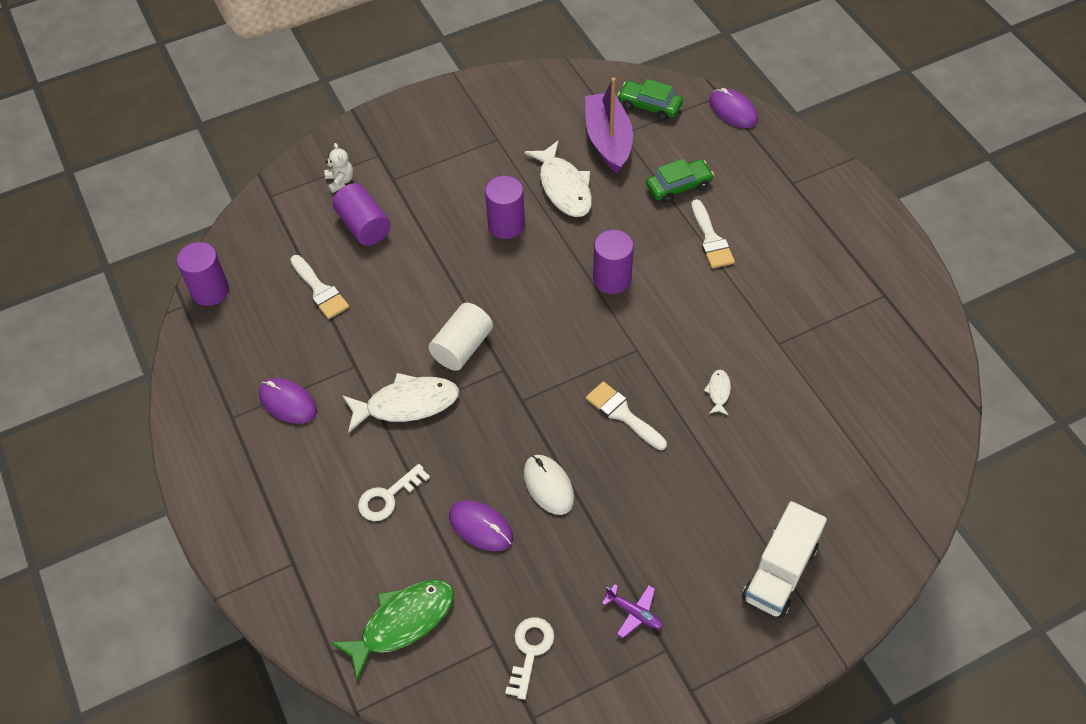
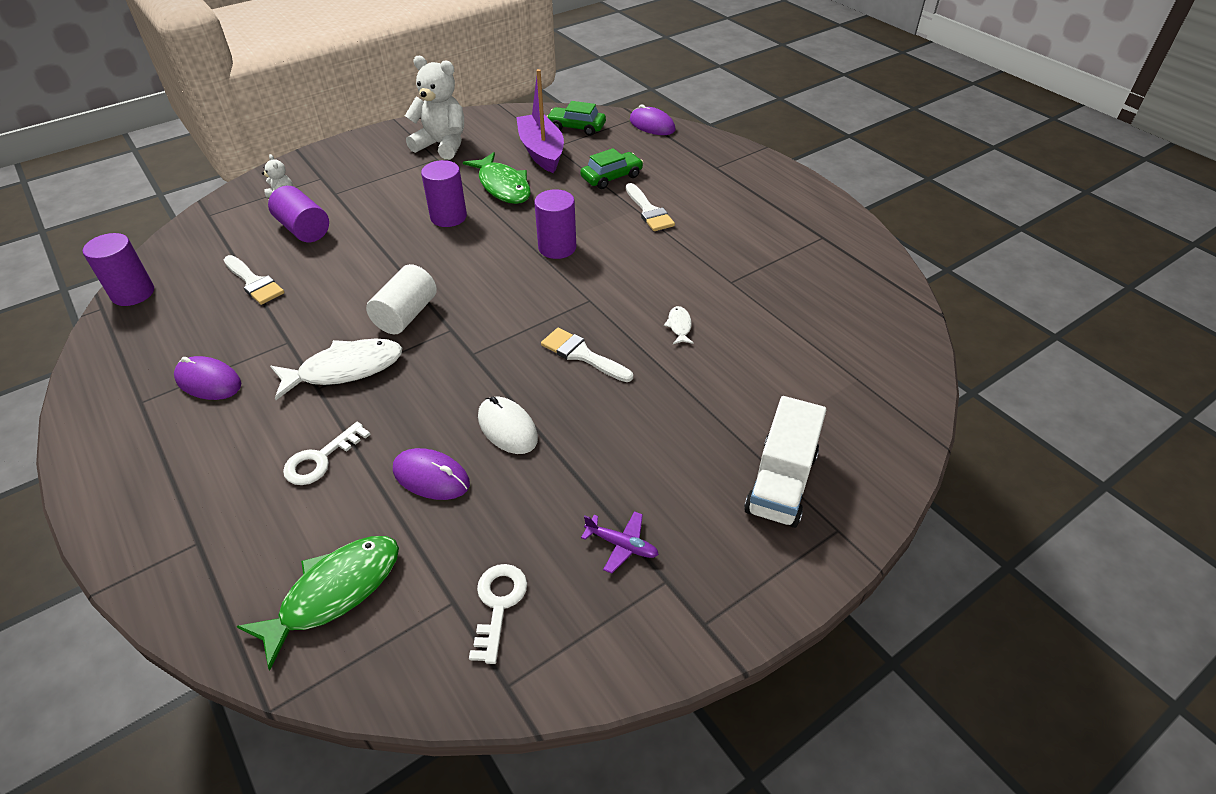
camera: 10 degrees left, 10 degrees down
(503, 119) = (442, 145): none -> white teddy bear
(564, 187) = (503, 186): white fish -> green fish

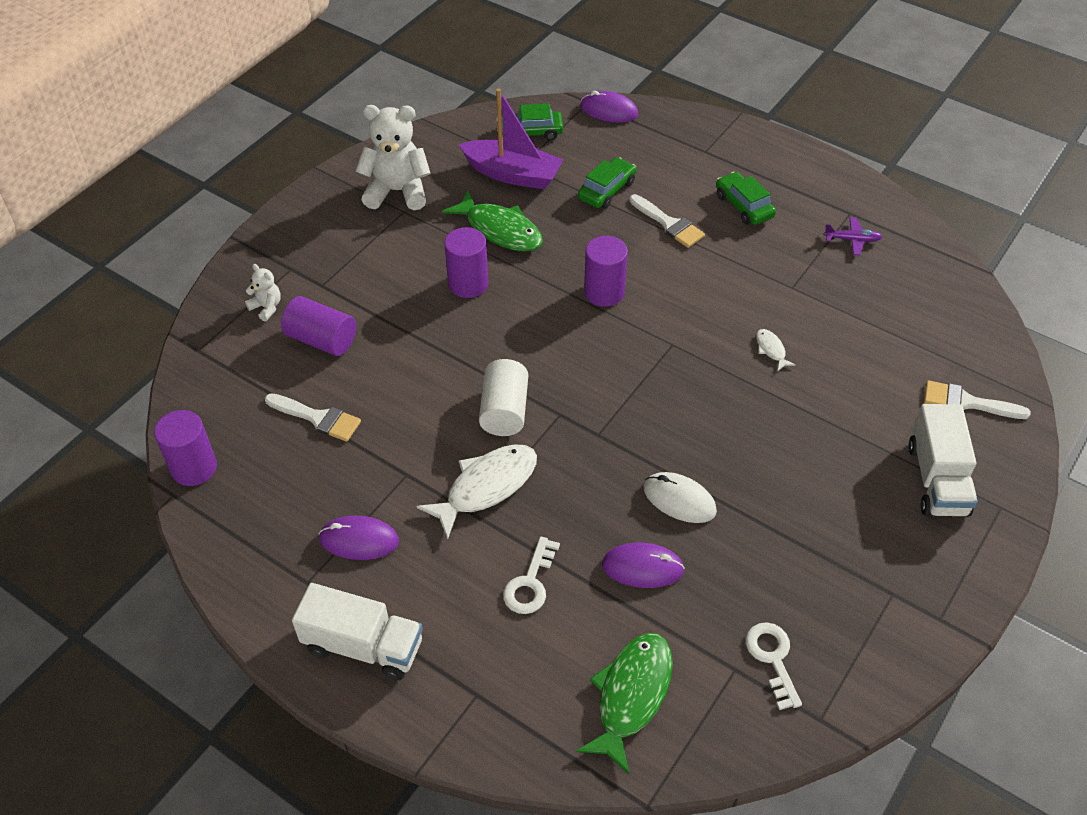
camera: 20 degrees left, 5 degrees up
(139, 468) = (363, 646): none -> white truck
(541, 152) = (513, 174): purple boat -> purple boat turned 150 degrees clockwise
(582, 355) = (700, 405): white brush -> white brush (967, 402)
(622, 545) = (840, 576): purple plane -> purple plane (852, 240)
(725, 212) = (744, 206): none -> green car

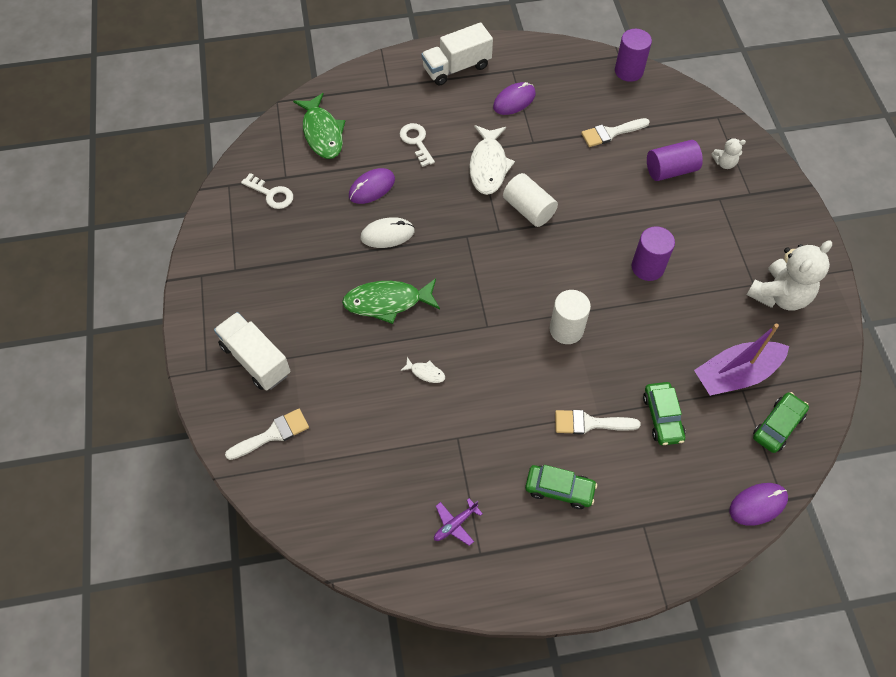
camera: 135 degrees right, 10 degrees up
(500, 230) = (682, 321): green fish -> green fish (387, 302)
(604, 292) = (566, 329): purple cylinder -> white cylinder

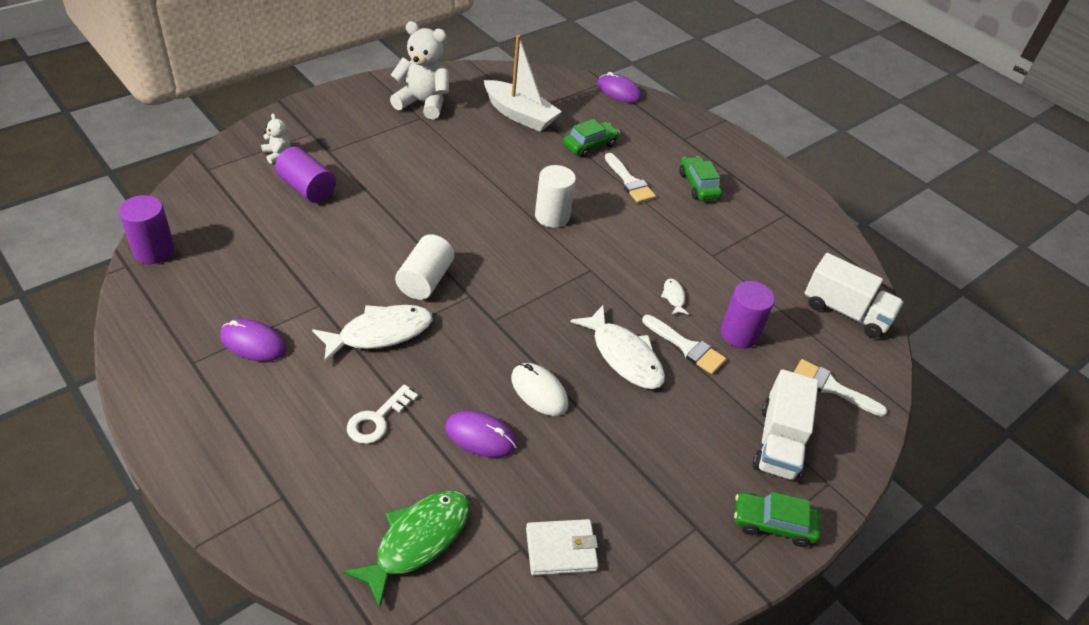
camera: 125 degrees left, 15 degrees down
(271, 194) = (561, 549): white key -> white wallet
(387, 302) = (623, 356): green fish -> white fish
(455, 524) = (780, 234): purple plane -> none
(456, 67) = (210, 426): white truck -> white truck (845, 312)
(611, 133) = (272, 243): white brush -> white brush (687, 347)
(647, 267) = (444, 180): purple cylinder -> purple cylinder (739, 334)
(735, 374) = (520, 115): purple boat -> white boat
(777, 426) = (548, 90): green car -> green car (773, 524)

